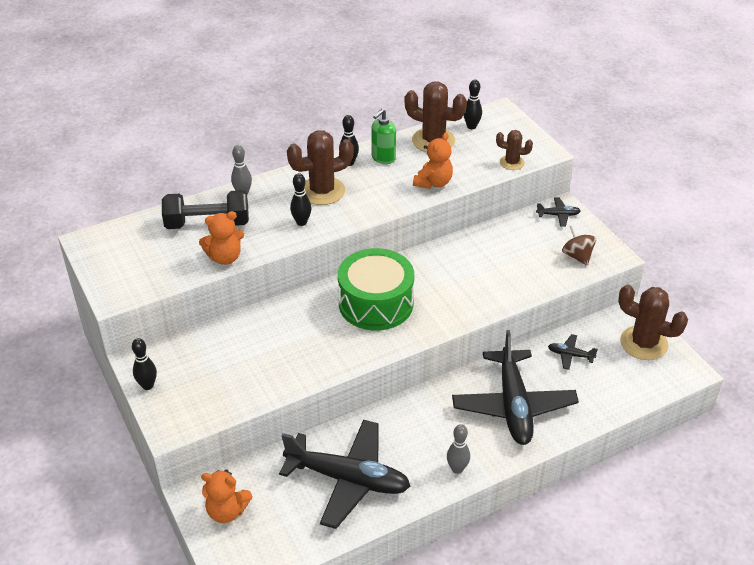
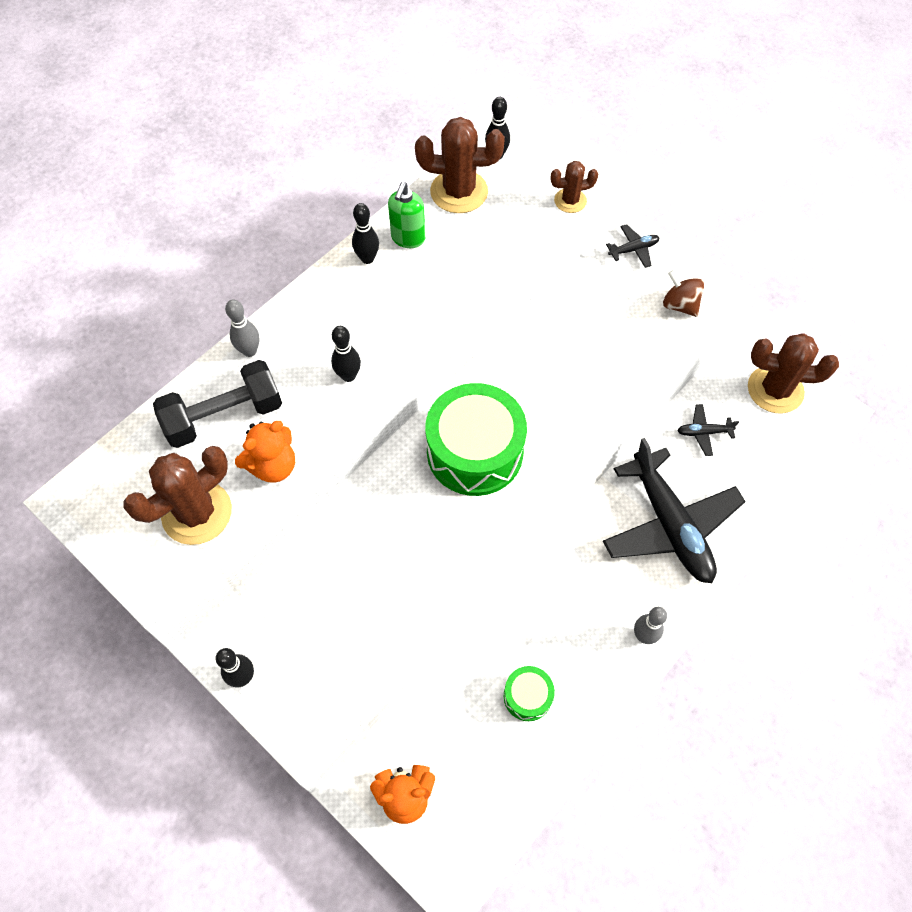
camera: 20 degrees left, 20 degrees up
(322, 191) = (353, 316): brown cactus -> brown cactus (197, 513)
(348, 479) = (527, 696): black plane -> green drum
(433, 183) = (488, 261): orange teddy bear -> none

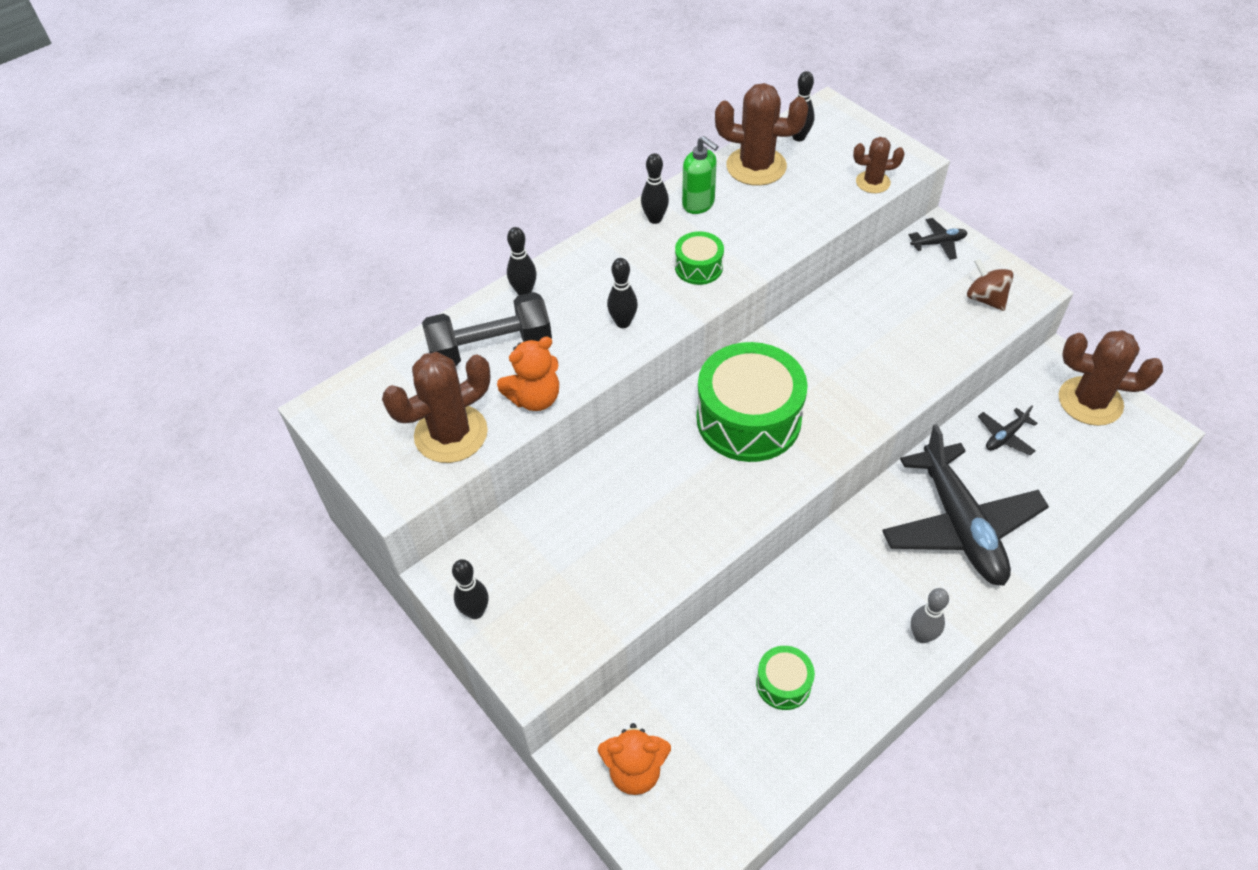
camera: 10 degrees right, 10 degrees down
(249, 351) = (524, 292): grey bowling pin -> black bowling pin
(408, 238) = (698, 204): green soap dispenser -> green soap dispenser turned 75 degrees counterclockwise
(414, 308) = (698, 267): none -> green drum
(703, 432) = (1005, 436): black plane -> black plane turned 45 degrees counterclockwise

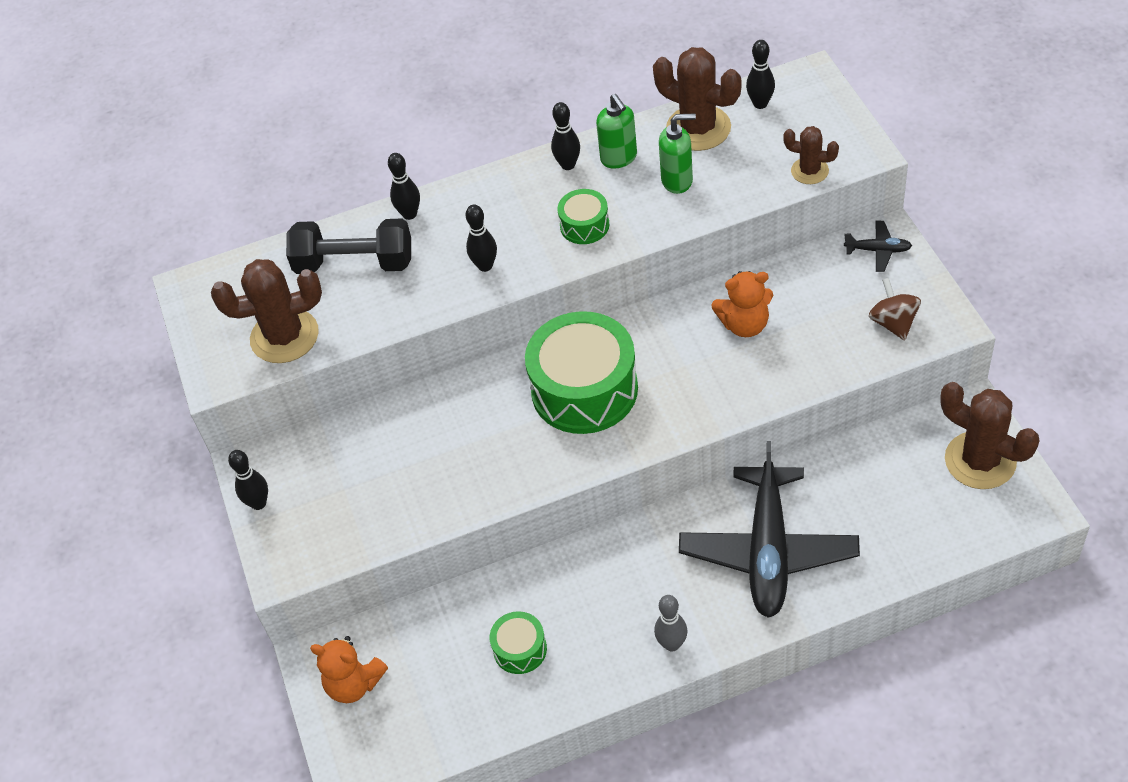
camera: 25 degrees right, 0 degrees up
(535, 398) = (371, 321): orange teddy bear -> orange teddy bear (744, 324)
(762, 212) = (677, 180): none -> green soap dispenser
(1005, 436) = (866, 474): black plane -> none

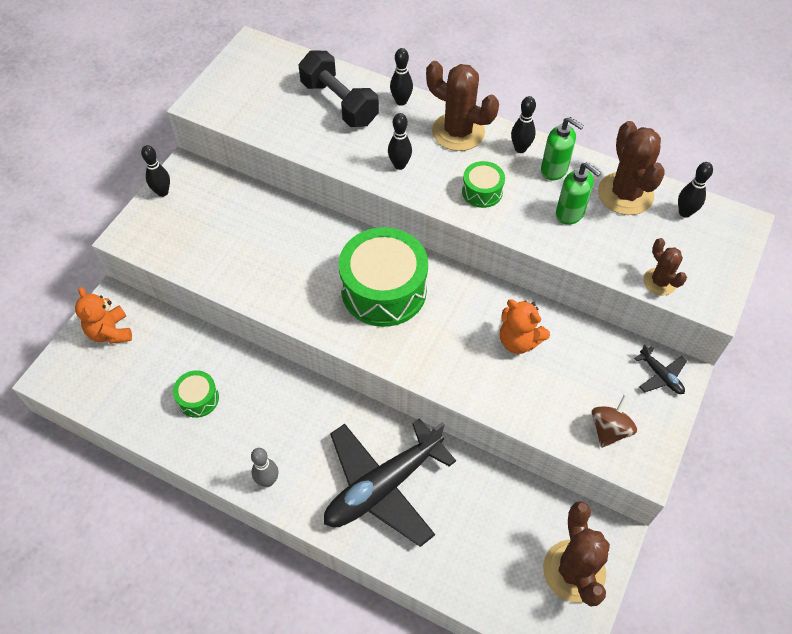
camera: 40 degrees right, 5 degrees up
(284, 336) = (257, 111): brown cactus -> brown cactus (458, 132)
(619, 158) = (554, 170): green soap dispenser -> green soap dispenser turned 75 degrees counterclockwise

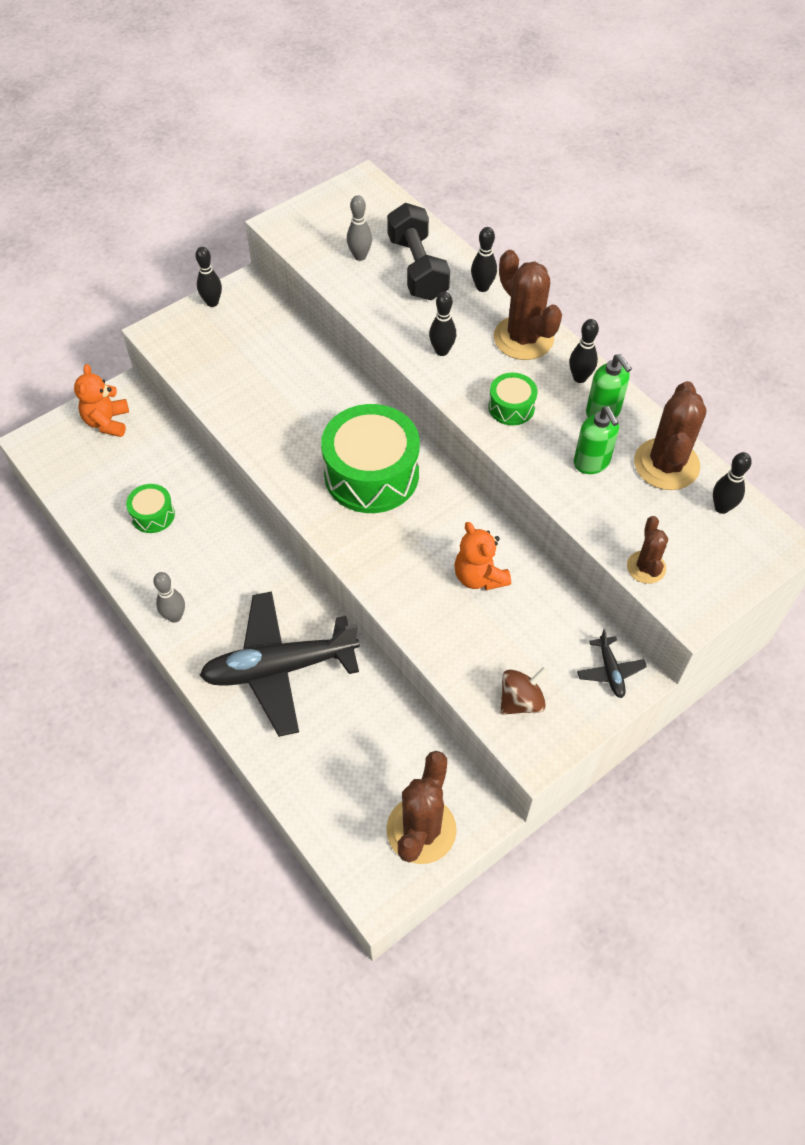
camera: 25 degrees right, 0 degrees up
(285, 109) = (360, 256): none -> grey bowling pin

